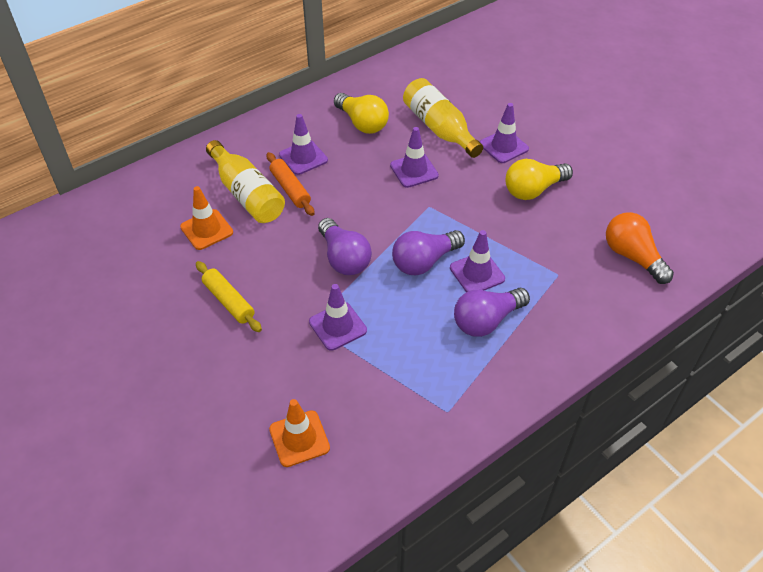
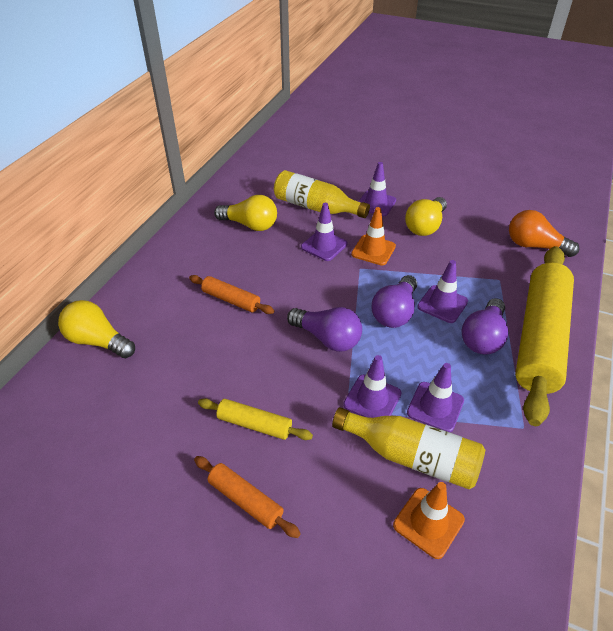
camera: 30 degrees left, 5 degrees down
(162, 181) = (98, 341): none -> yellow light bulb
(179, 353) = (245, 500): none -> orange rolling pin
(206, 230) = (179, 367): orange traffic cone -> orange traffic cone (373, 250)
(247, 194) = (194, 320): yellow bottle -> yellow bottle (411, 456)
(303, 157) = (221, 270): purple traffic cone -> purple traffic cone (435, 407)
(542, 346) = (539, 338): none -> yellow rolling pin

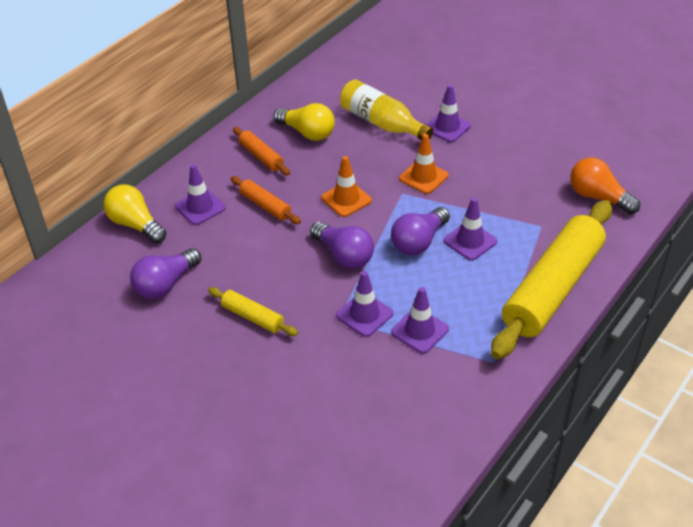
camera: 15 degrees right, 0 degrees up
(245, 500) = (227, 373): orange rolling pin -> orange rolling pin (261, 156)
(324, 245) = (374, 165): purple traffic cone -> purple traffic cone (200, 207)
(411, 456) = (380, 366): yellow bottle -> none
(425, 226) = (490, 159): yellow light bulb -> none
(428, 522) = (372, 417): orange traffic cone -> orange traffic cone (346, 199)
(483, 337) = (495, 279): purple light bulb -> purple light bulb (166, 284)

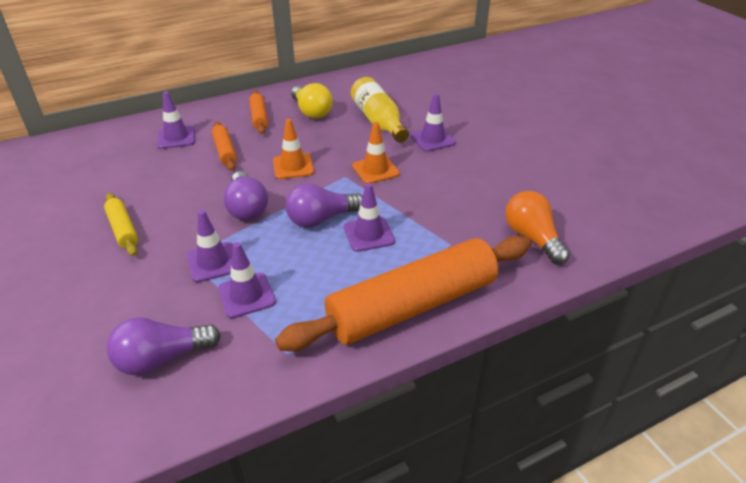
camera: 25 degrees right, 5 degrees down
(135, 225) = (119, 135): yellow light bulb -> none
(166, 284) = (90, 182): purple light bulb -> purple light bulb (162, 358)
(552, 288) = (412, 305): yellow rolling pin -> orange rolling pin

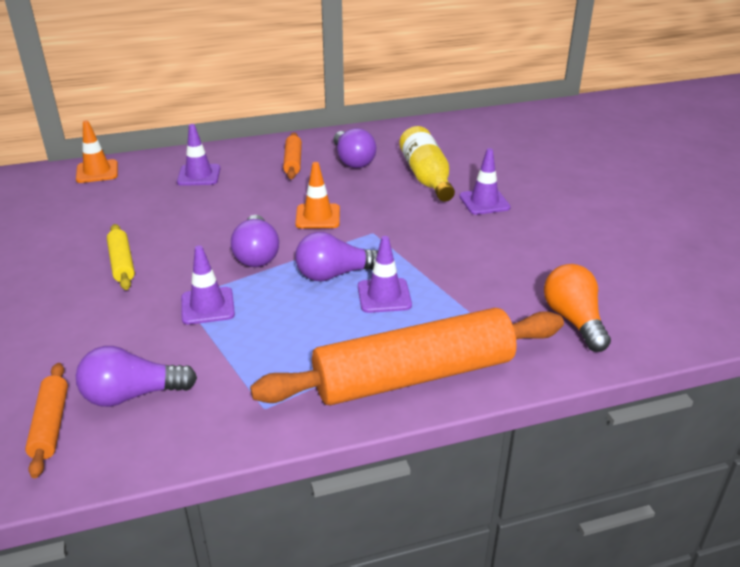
camera: 10 degrees right, 5 degrees down
(225, 151) = (247, 194): orange rolling pin -> orange rolling pin (51, 425)
(246, 295) = (235, 343): purple traffic cone -> none
(311, 111) = (352, 160): yellow light bulb -> purple light bulb
(375, 170) = (409, 229): orange traffic cone -> orange traffic cone (97, 172)

